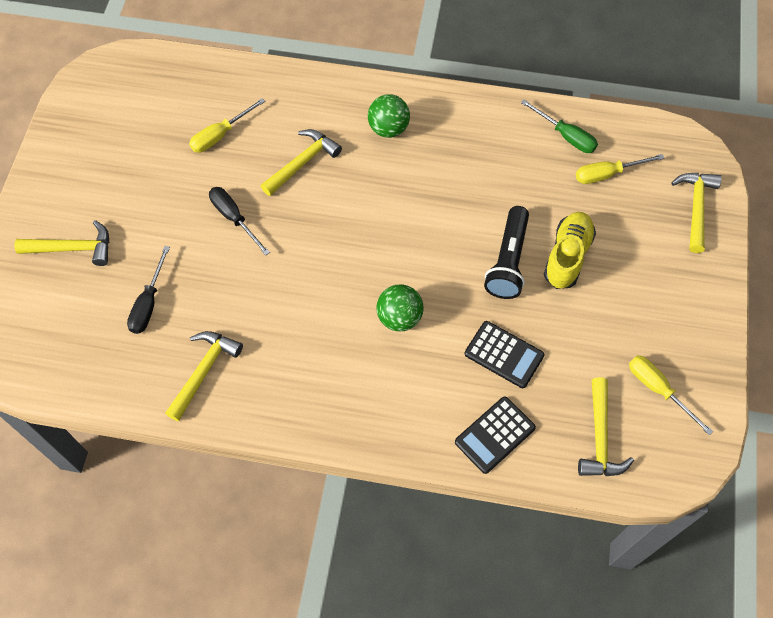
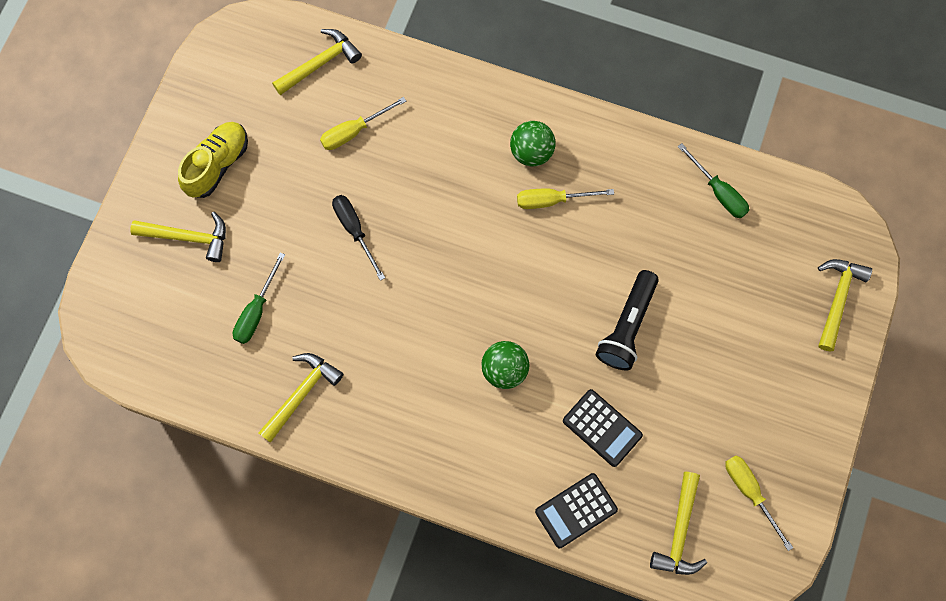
camera: 10 degrees right, 10 degrees up
(148, 303) = (256, 311): black screwdriver -> green screwdriver
(302, 163) = (434, 178): yellow hammer -> yellow hammer (320, 64)
(567, 256) = (689, 331): yellow shoe -> yellow shoe (218, 165)
(607, 174) = (752, 244): yellow screwdriver -> yellow screwdriver (552, 200)

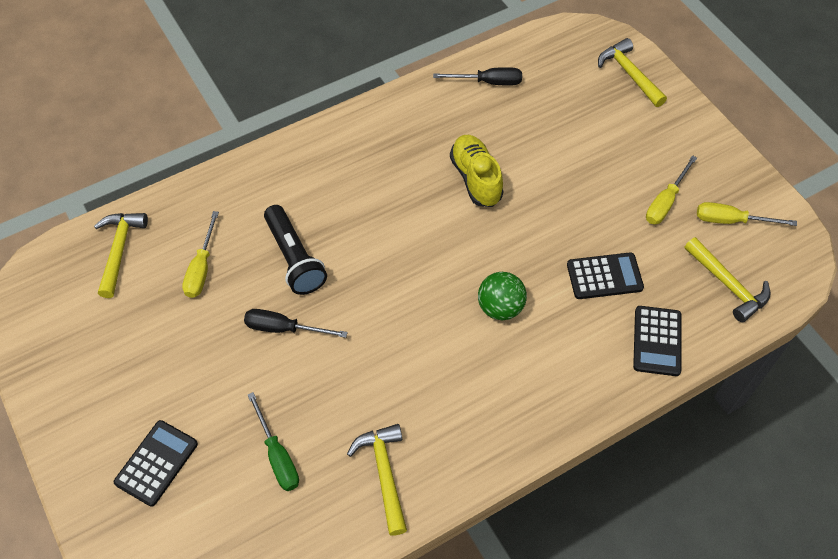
camera: 50 degrees left, 15 degrees down
(188, 237) = (156, 463): yellow hammer -> black calculator
(218, 165) = (118, 390): yellow shoe -> yellow shoe (476, 178)
(531, 152) = (344, 166): green ball -> none
(552, 200) = (395, 180): yellow screwdriver -> yellow screwdriver (665, 202)
(627, 326) = (538, 204): black flashlight -> black flashlight (294, 258)
(718, 192) = (488, 82): green screwdriver -> black screwdriver

